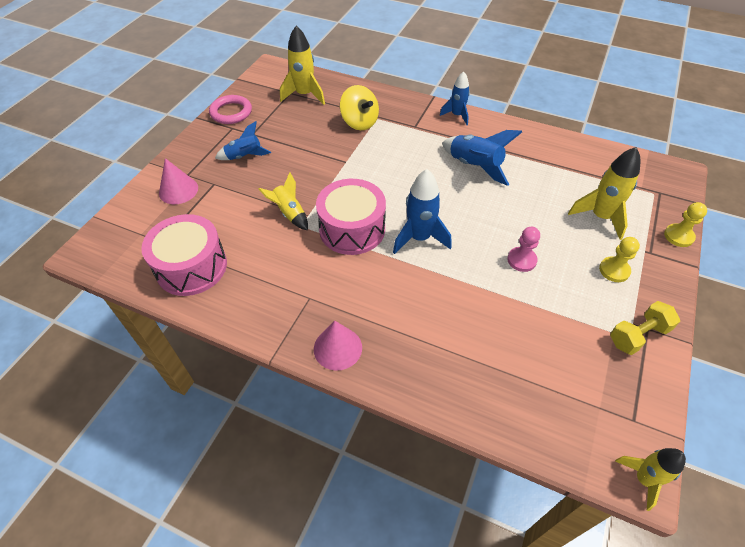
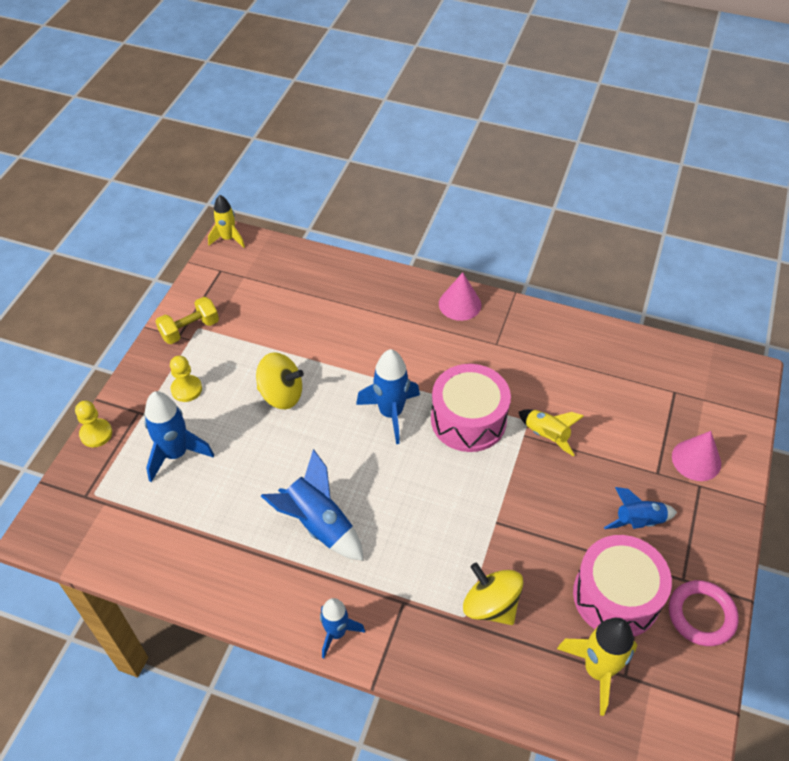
camera: 175 degrees right, 0 degrees up
(191, 267) = (626, 366): pink drum -> pink drum (616, 596)
(521, 260) = (281, 394): pink pawn -> yellow spinning top
(600, 217) = (176, 454): yellow rocket -> blue rocket

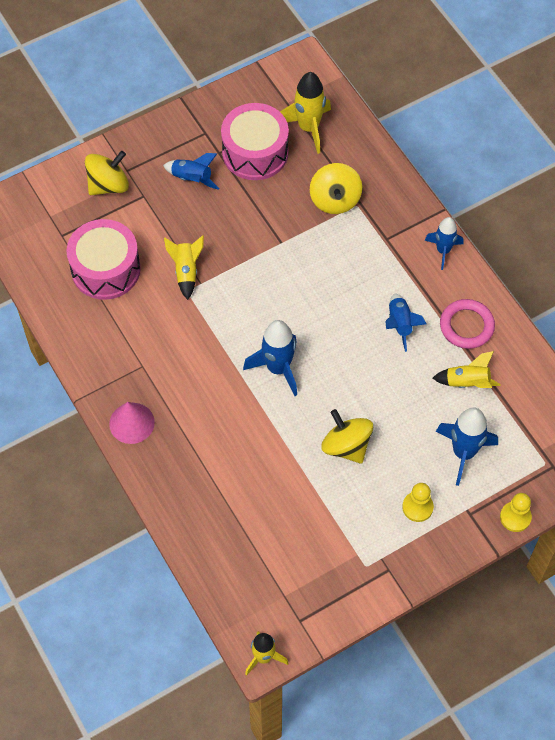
camera: 140 degrees left, 10 degrees up
(190, 329) = (374, 569): yellow dumbbell -> none
(214, 515) = (467, 382): none -> yellow rocket
(318, 524) = (400, 324): blue rocket -> blue rocket, size x0.66
(468, 420) = (227, 322): pink drum -> pink drum (106, 269)
(696, 460) = (108, 185): pink cone -> yellow spinning top
(701, 615) = (218, 110): pink ring -> pink ring (466, 326)

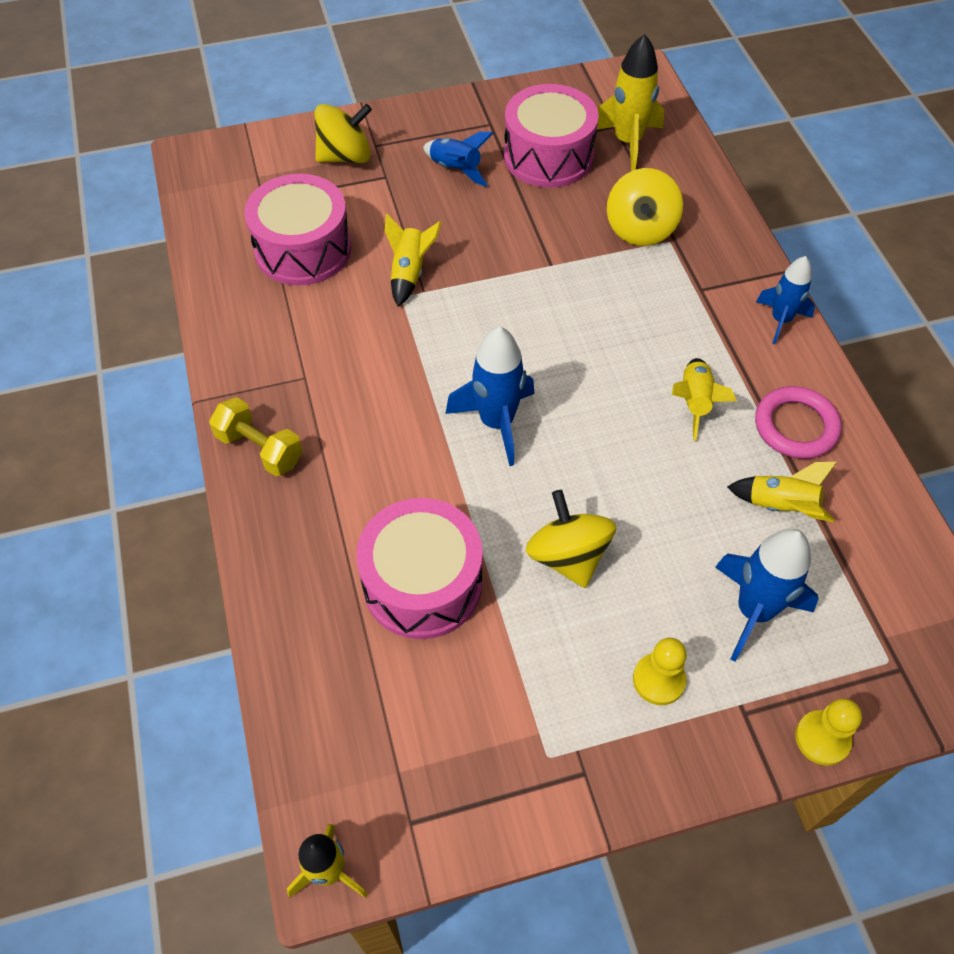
camera: 15 degrees right, 5 degrees down
(132, 423) = (260, 449): pink cone -> yellow dumbbell
(263, 484) = (422, 583): none -> pink drum
(400, 324) = (694, 402): blue rocket -> yellow rocket

